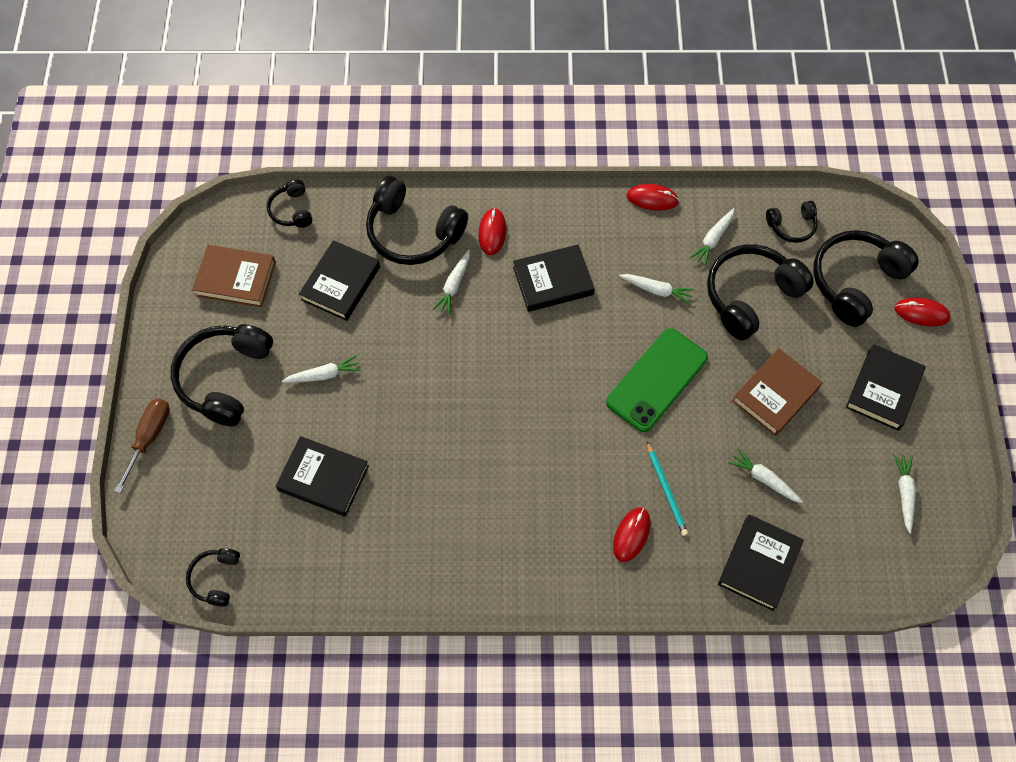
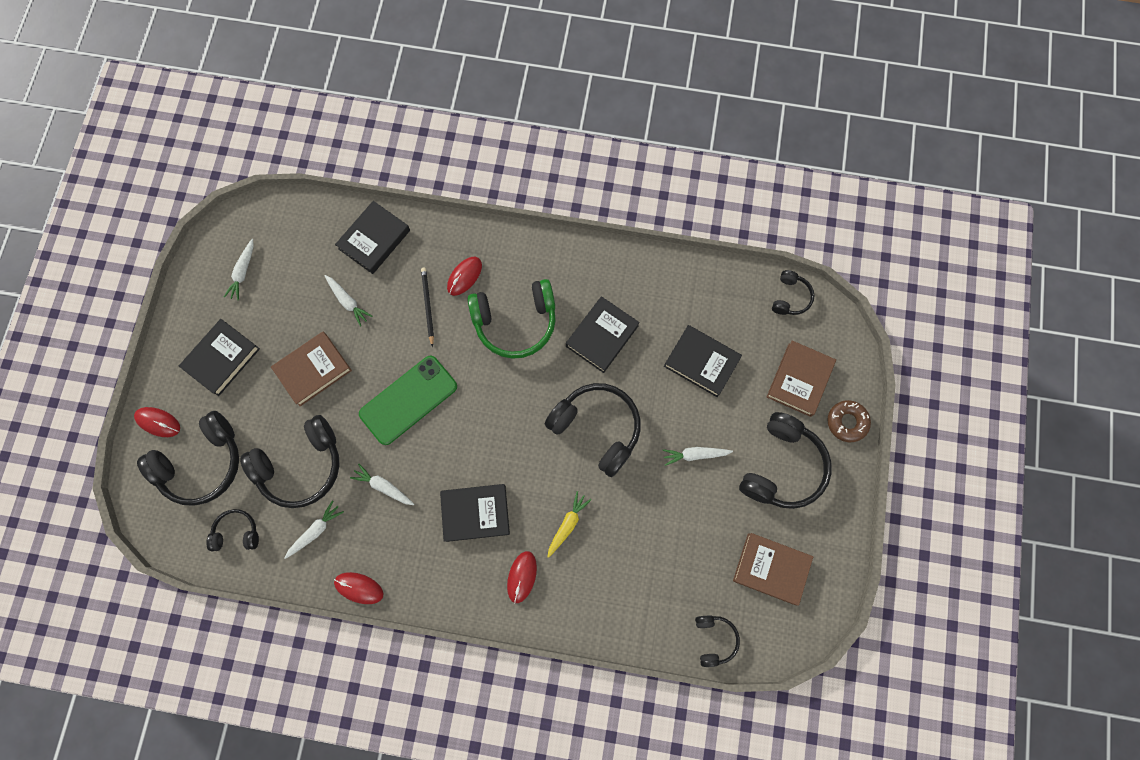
camera: 170 degrees left, 10 degrees up
(149, 438) = (847, 422): brown screwdriver -> brown donut
(205, 477) = (799, 379): none -> brown book
(340, 283) = (672, 546): black book -> black book (602, 336)
(413, 232) = (597, 591): black headphones -> black headphones (597, 428)
(454, 285) = (567, 524): white carrot -> yellow carrot
(555, 488) = (515, 322): none -> green headphones
(666, 490) = (428, 306): turquoise pencil -> black pencil

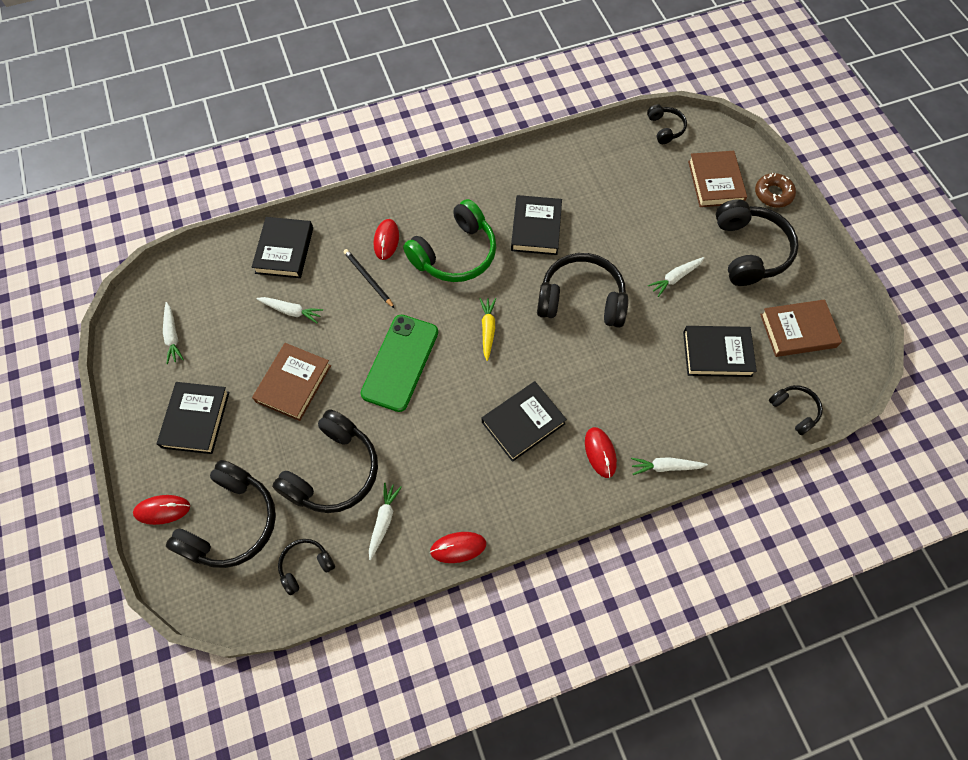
camera: 30 degrees left, 10 degrees down
(384, 486) = (424, 446): white carrot -> white carrot (665, 467)
(567, 524) = (609, 388): yellow carrot -> yellow carrot (488, 330)
(701, 362) = (630, 207): black book -> black book (717, 354)

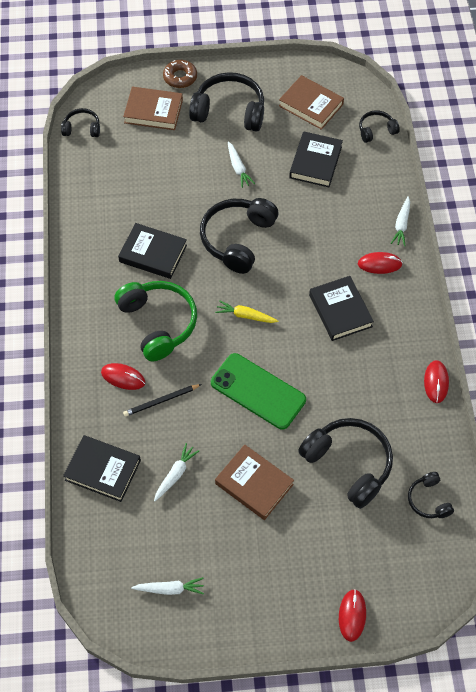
camera: 75 degrees left, 5 degrees down
(196, 419) = (268, 576): black book -> none
(231, 522) = (377, 556): black headphones -> none
(383, 521) = (402, 433): white carrot -> none
(797, 330) = (311, 105): brown book -> brown book turned 60 degrees counterclockwise

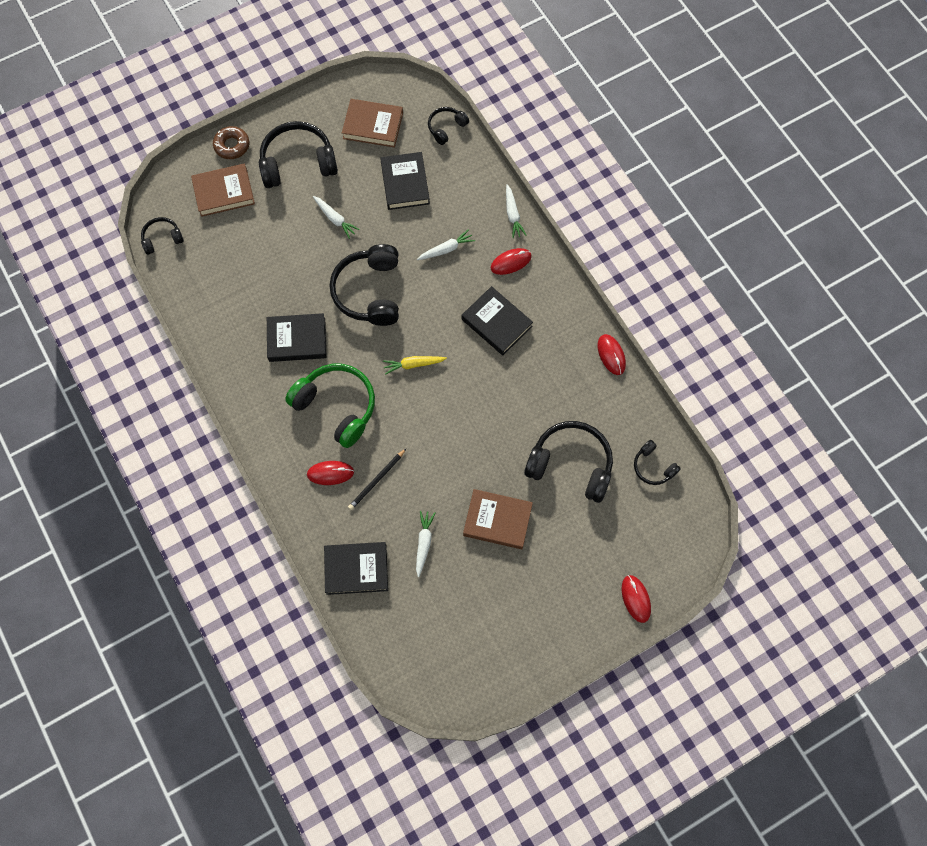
camera: 25 degrees left, 10 degrees up
(169, 589) = (470, 649): white carrot -> white carrot (446, 249)
(258, 391) = (459, 432): green phone -> none

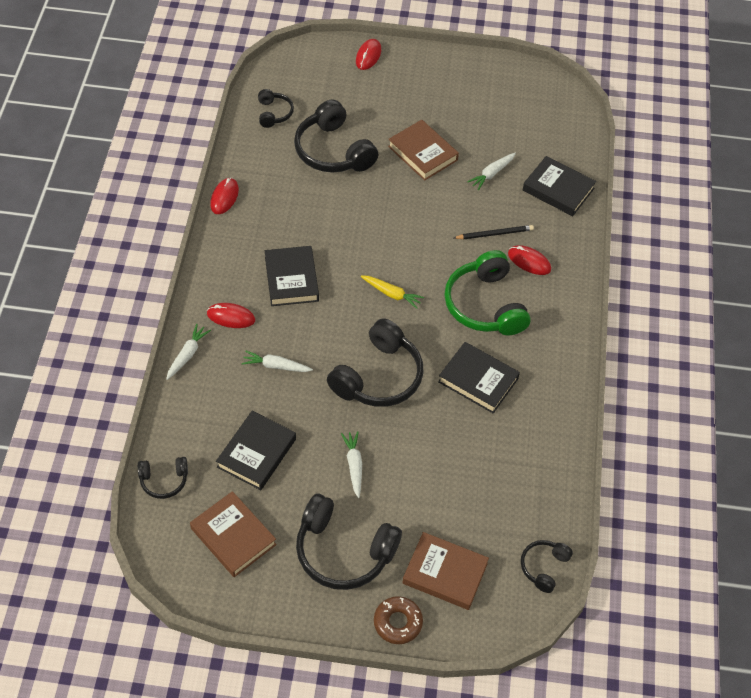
camera: 145 degrees left, 15 degrees down
(162, 239) = (544, 567): black headphones -> black headphones turned 105 degrees clockwise

